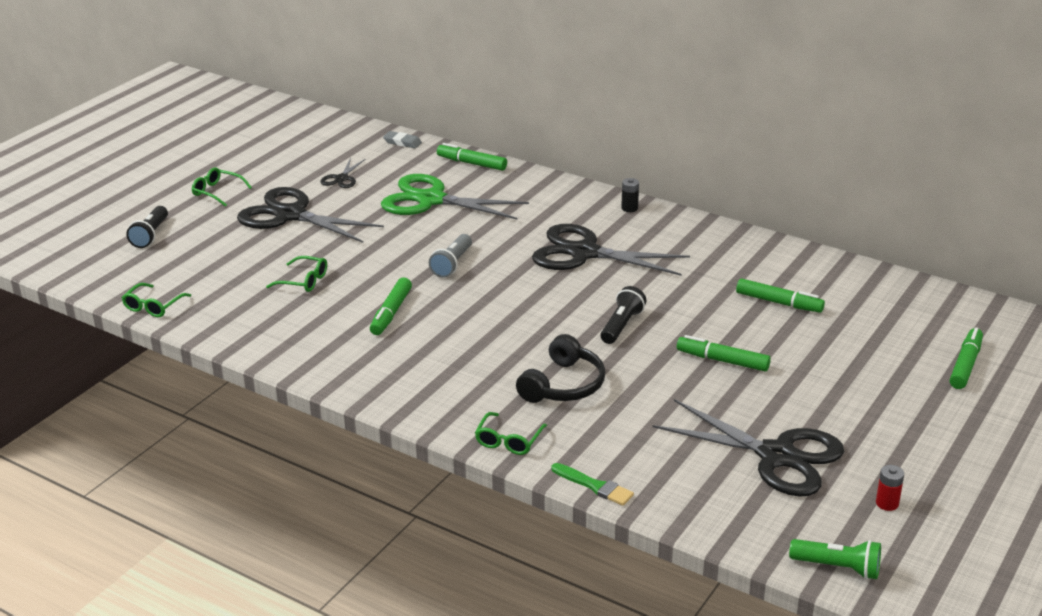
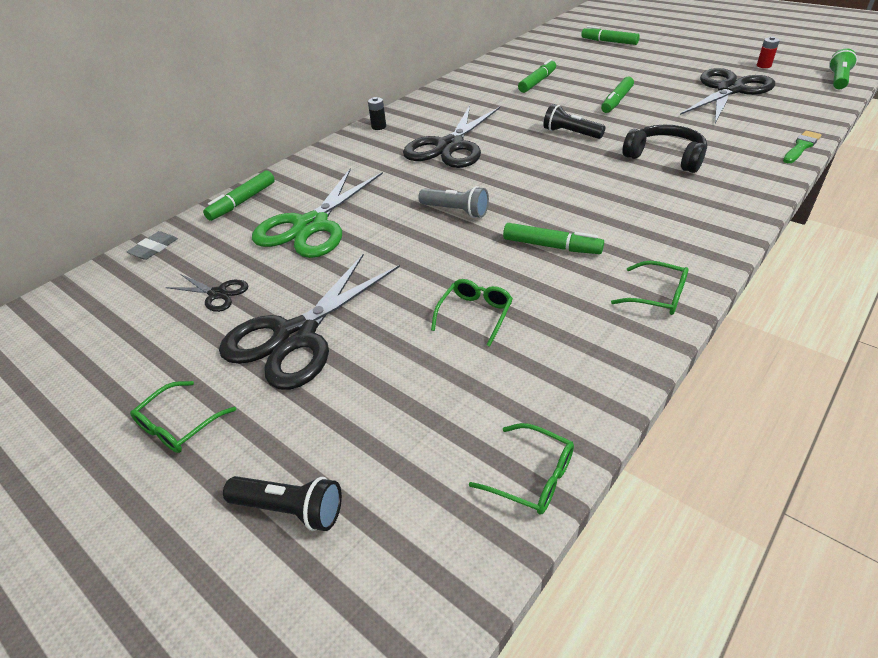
camera: 80 degrees left, 10 degrees up
(508, 441) = (758, 181): green glasses -> green glasses (657, 296)

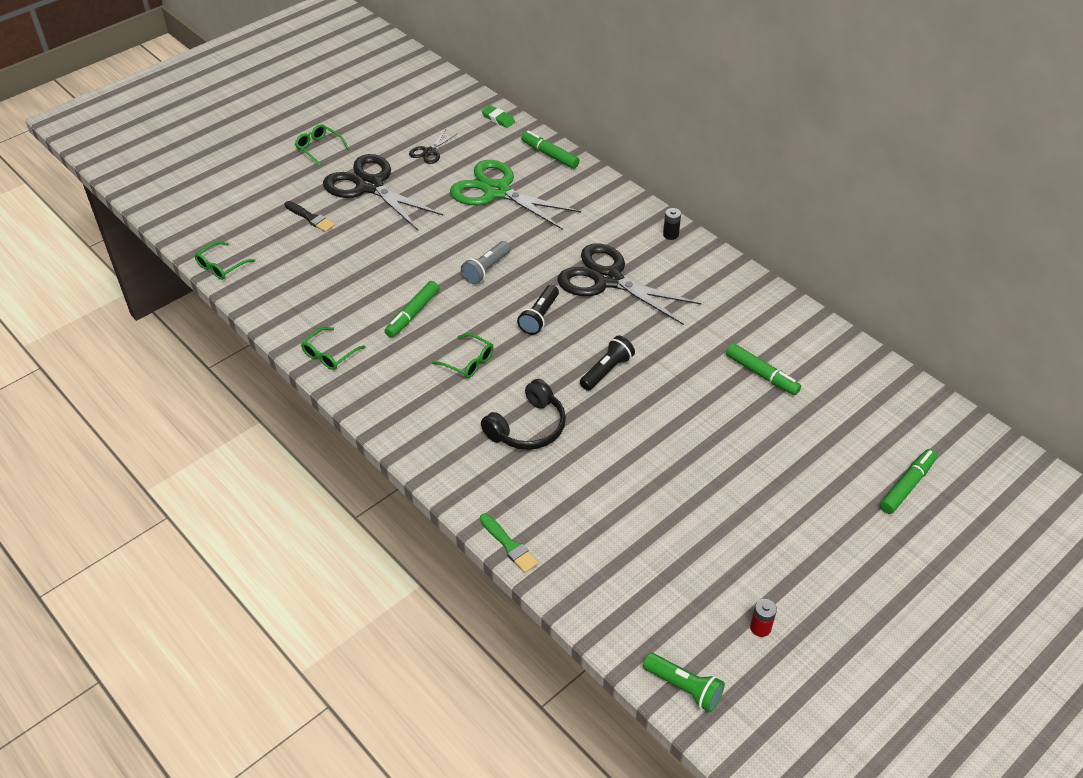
camera: 95 degrees right, 5 degrees up
(154, 248) = (498, 119): grey eraser -> green eraser
(290, 509) = (247, 187): black flashlight -> black flashlight (539, 317)
(379, 386) = (310, 218): none -> black brush
(475, 314) = (353, 263): green glasses -> green glasses (468, 362)
(616, 101) = (681, 431): green marker -> none
(729, 90) = (683, 550): black scissors -> none

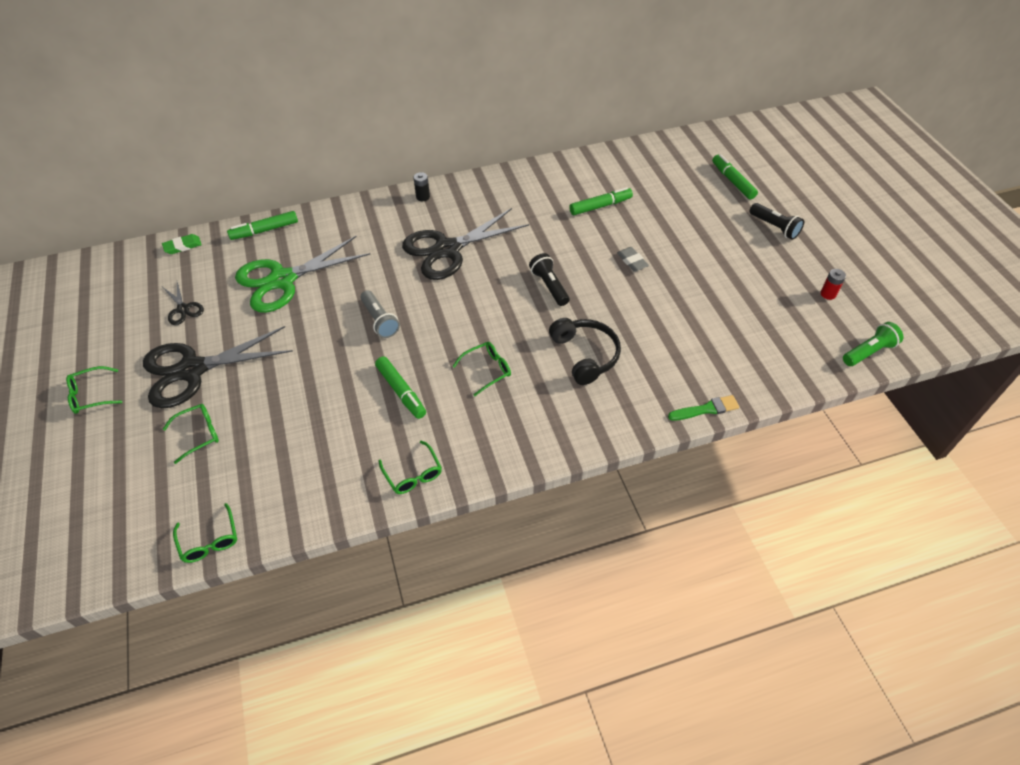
camera: 65 degrees left, 5 degrees up
(310, 218) = (198, 434): black brush -> green glasses
(539, 317) = (463, 305): black flashlight -> black flashlight (774, 227)
(690, 427) = (632, 261): none -> grey eraser

